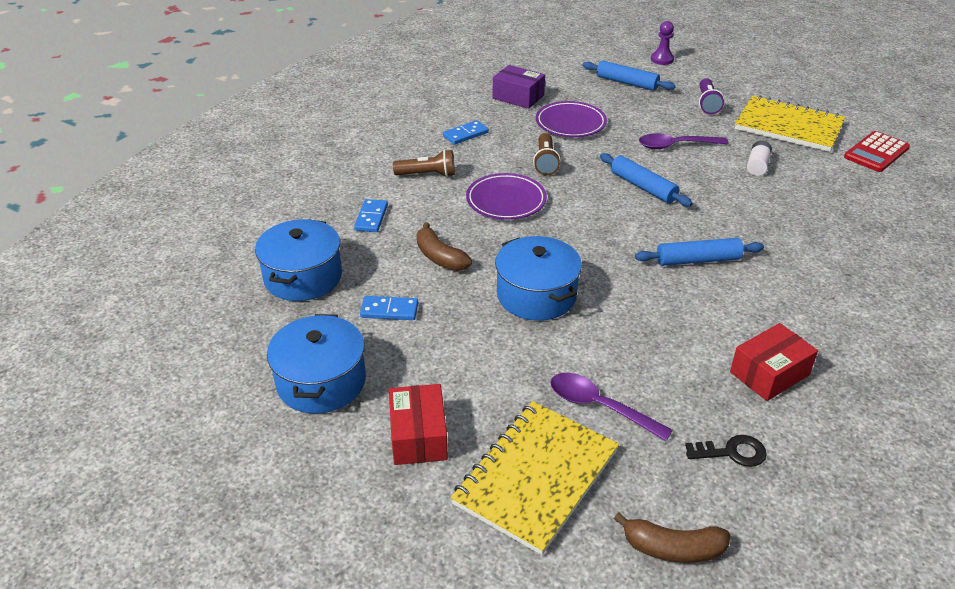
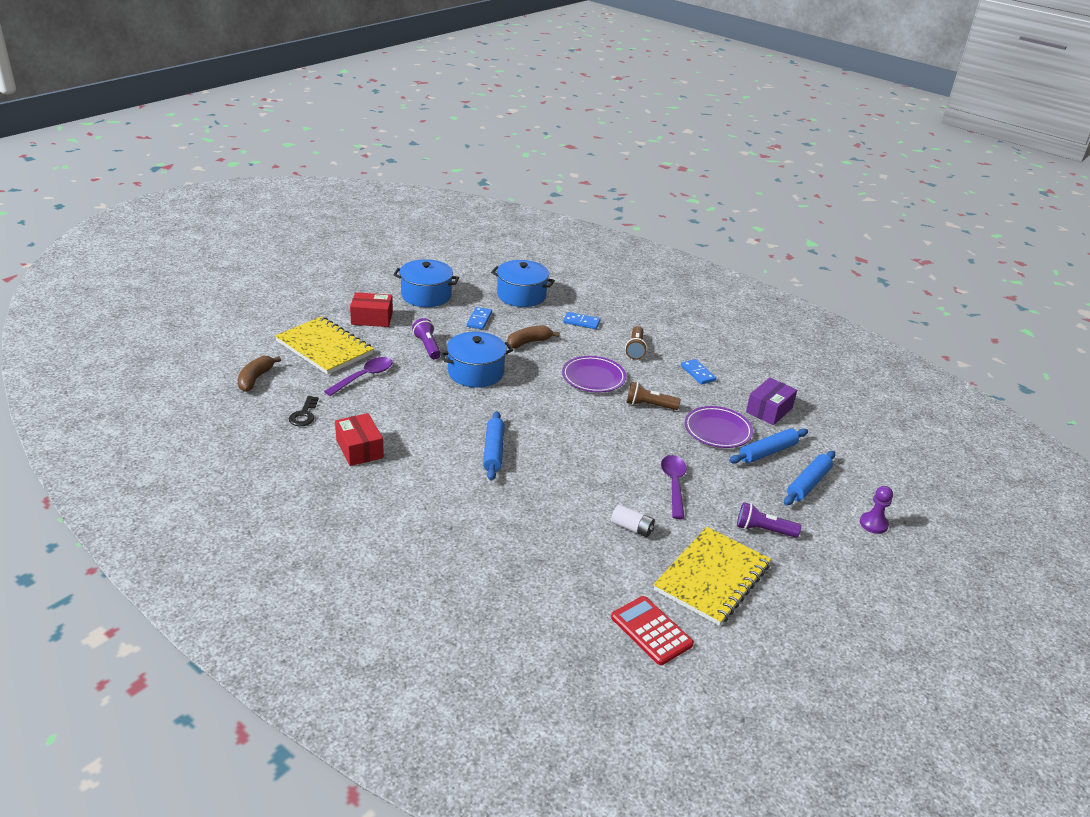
camera: 95 degrees right, 5 degrees down
(485, 352) = (427, 346): none -> purple flashlight
(643, 187) = (603, 448): blue rolling pin -> blue rolling pin (767, 452)

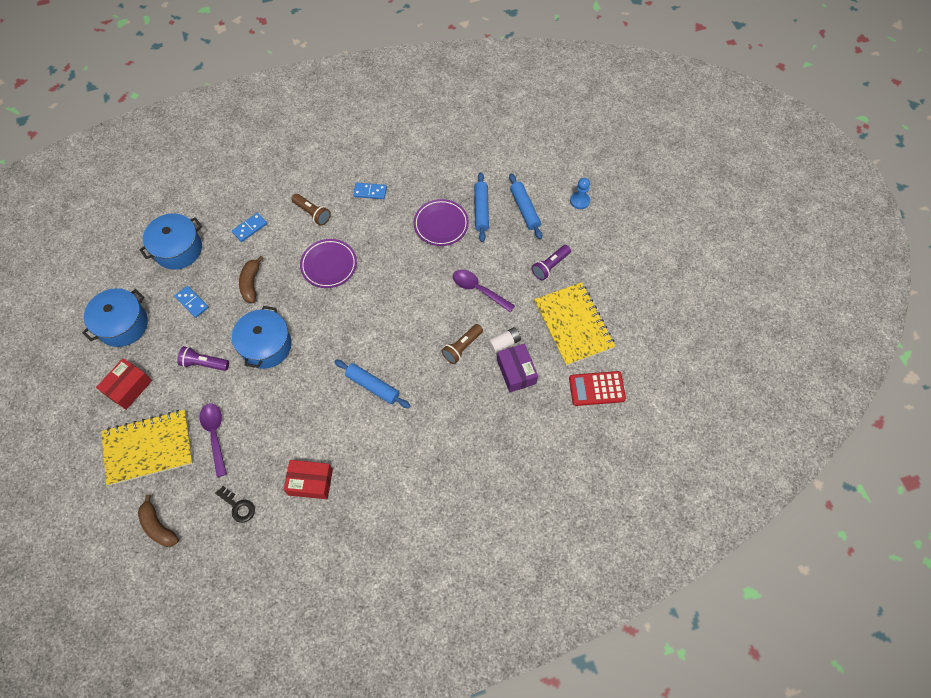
camera: 55 degrees left, 30 degrees up
(649, 405) = (386, 249): brown flashlight -> brown flashlight (462, 347)
(769, 410) = (439, 177): purple box -> purple box (516, 372)
(873, 524) = (579, 201): purple pawn -> blue pawn

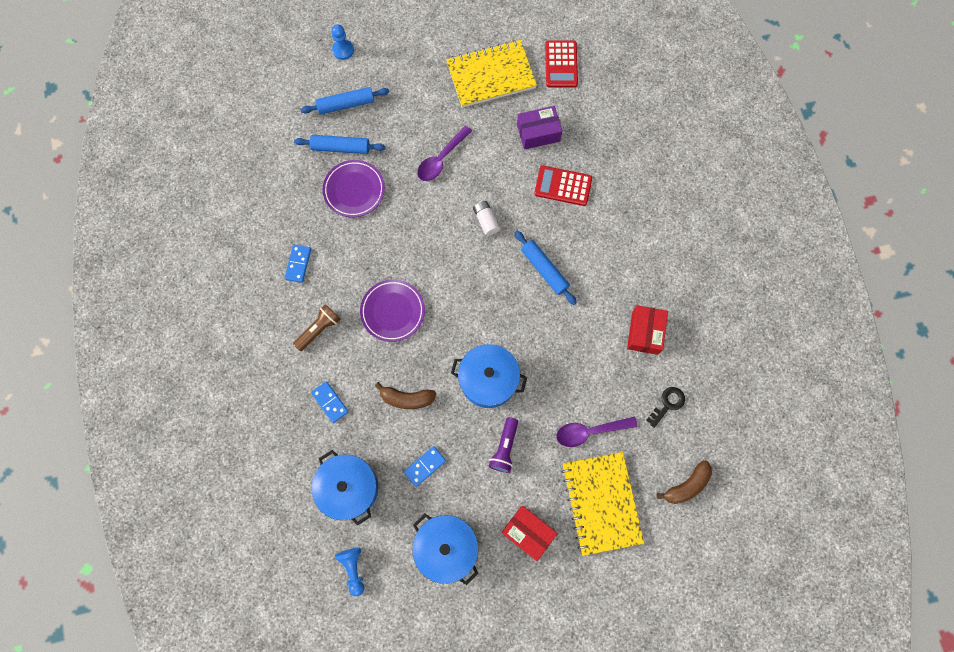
camera: 85 degrees left, 10 degrees up
(113, 259) = (353, 569): none -> blue pawn
(372, 386) = (544, 269): blue rolling pin -> blue rolling pin turned 75 degrees counterclockwise
(461, 398) = (563, 186): none -> red calculator
(462, 347) = (507, 180): brown flashlight -> none
(504, 343) = (505, 140): white battery -> white battery (486, 221)
(550, 266) = (420, 88): purple flashlight -> none

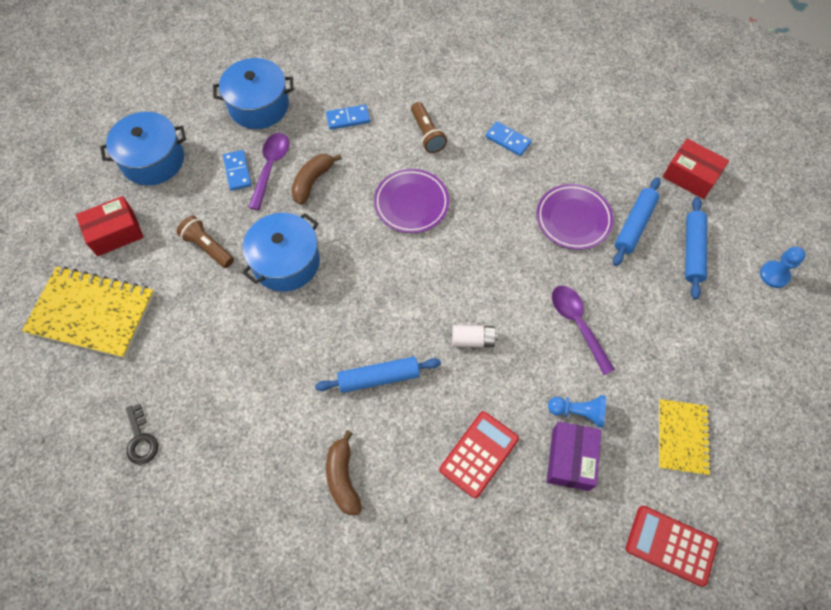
camera: 115 degrees right, 10 degrees down
(353, 569) = (188, 85): blue pawn -> blue pawn (578, 412)
(491, 75) = (682, 437): yellow notebook -> yellow notebook, size x0.60
(504, 448) = (208, 247): purple flashlight -> brown flashlight
(589, 431) = (169, 337): purple spoon -> purple spoon (270, 167)
(645, 332) = (237, 458): red box -> red box (690, 176)
(686, 485) = (45, 412): brown banana -> brown banana (343, 478)

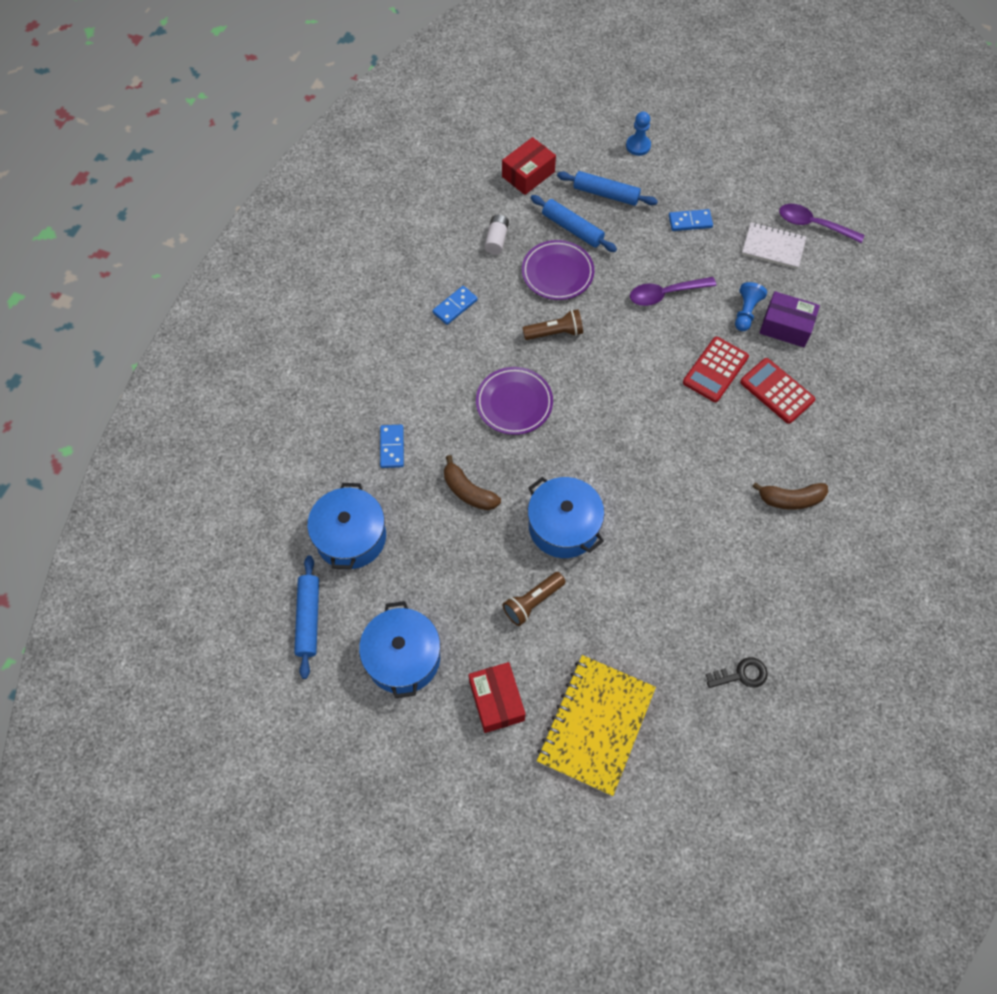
camera: 80 degrees left, 0 degrees up
(237, 171) = (439, 566): blue domino -> blue domino (690, 221)
(270, 167) = (441, 531): purple spoon -> purple spoon (813, 225)
(379, 377) = (699, 458): blue rolling pin -> blue rolling pin (308, 618)
(427, 134) = (431, 376): brown flashlight -> brown flashlight (555, 333)
(473, 340) = (670, 376): white battery -> white battery (496, 240)
(670, 545) = (857, 277): red calculator -> red calculator (715, 370)
(682, 437) = (773, 247): yellow notebook -> white notebook

